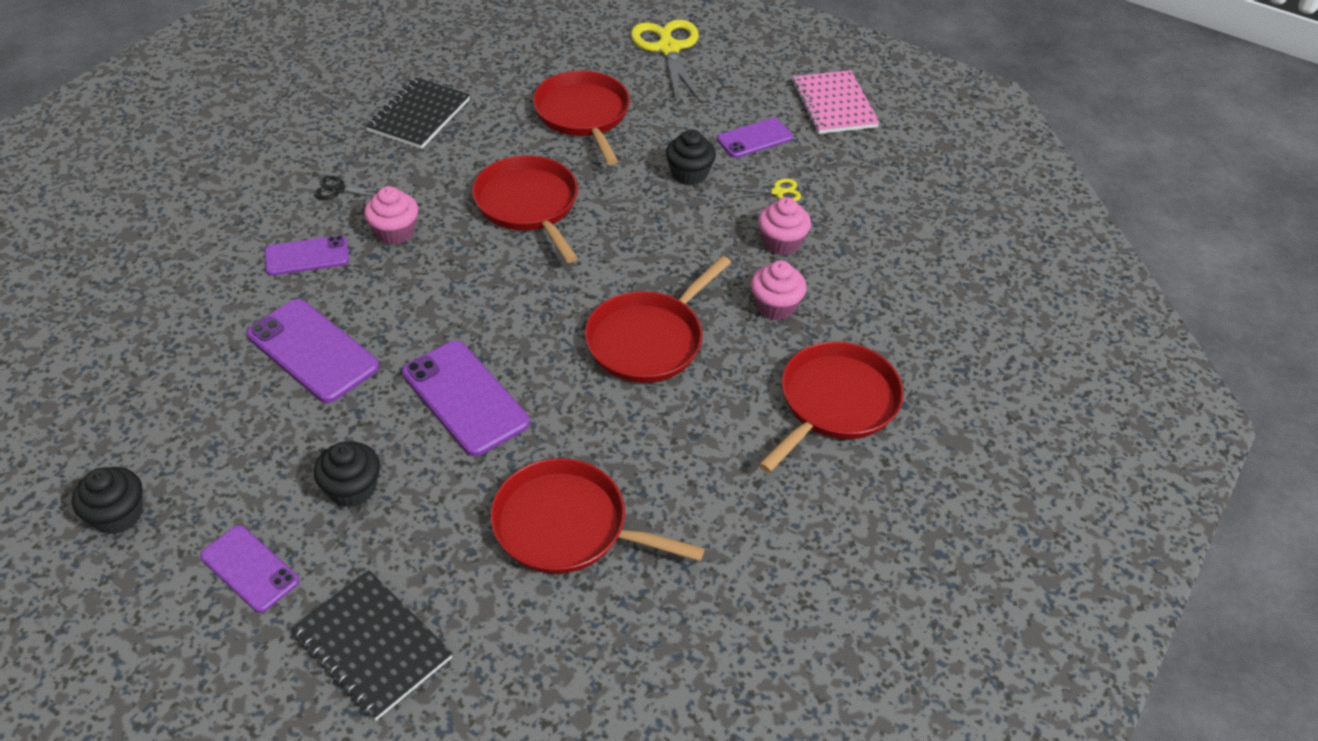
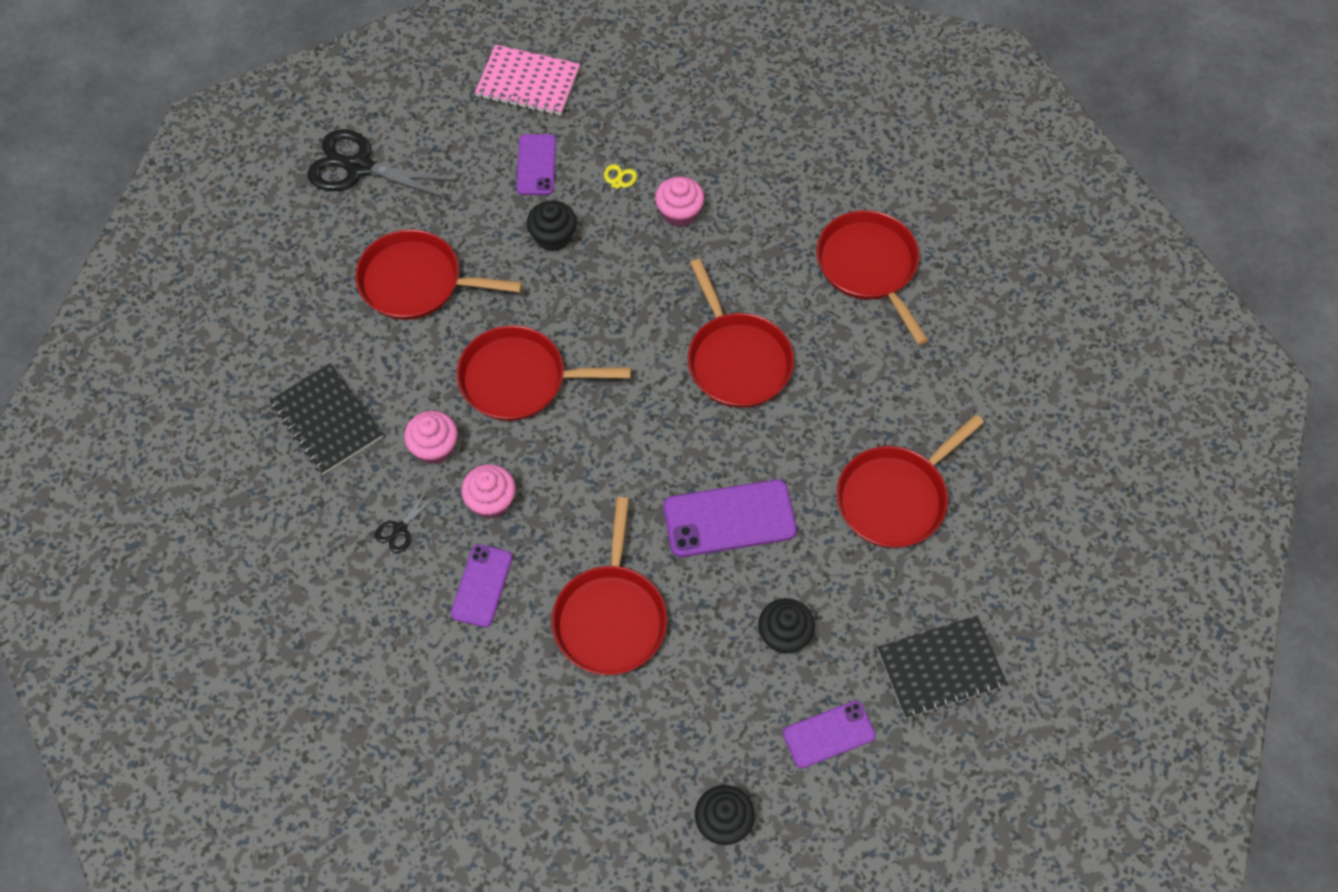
camera: 60 degrees left, 15 degrees up
(313, 351) = (611, 617): purple phone -> red pan
(668, 48) = (358, 167): yellow scissors -> black scissors
(775, 306) = (749, 254): pink cupcake -> pink cupcake (434, 447)

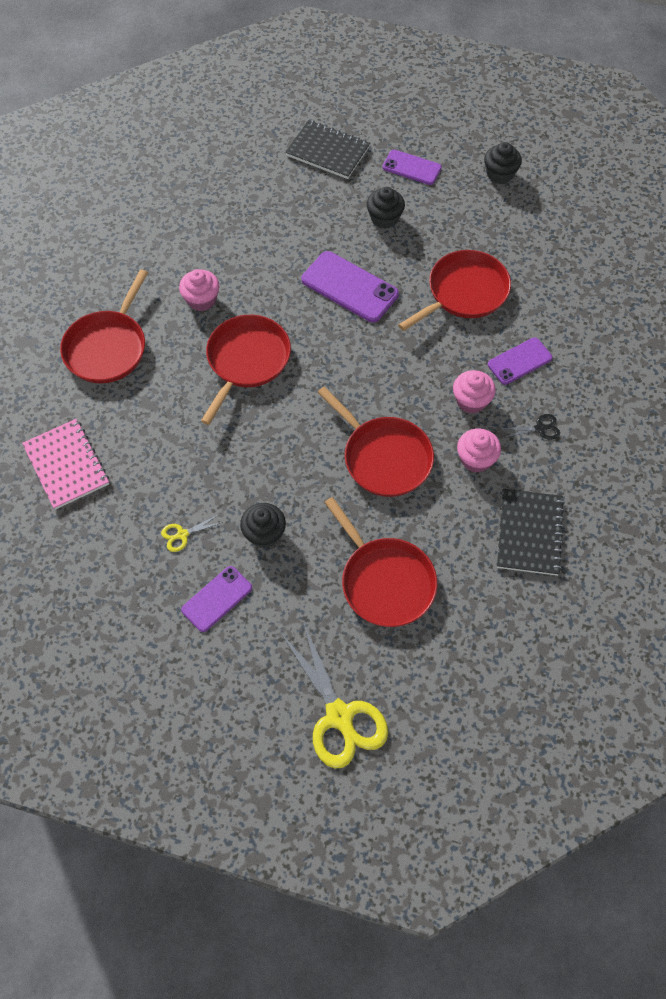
camera: 135 degrees left, 0 degrees up
(358, 167) = (340, 716): black scissors -> yellow scissors
(528, 82) = (148, 676): pink notebook -> pink notebook (66, 465)
(679, 213) = (169, 478): pink cupcake -> pink cupcake (201, 300)
(895, 498) = (254, 229): red pan -> none

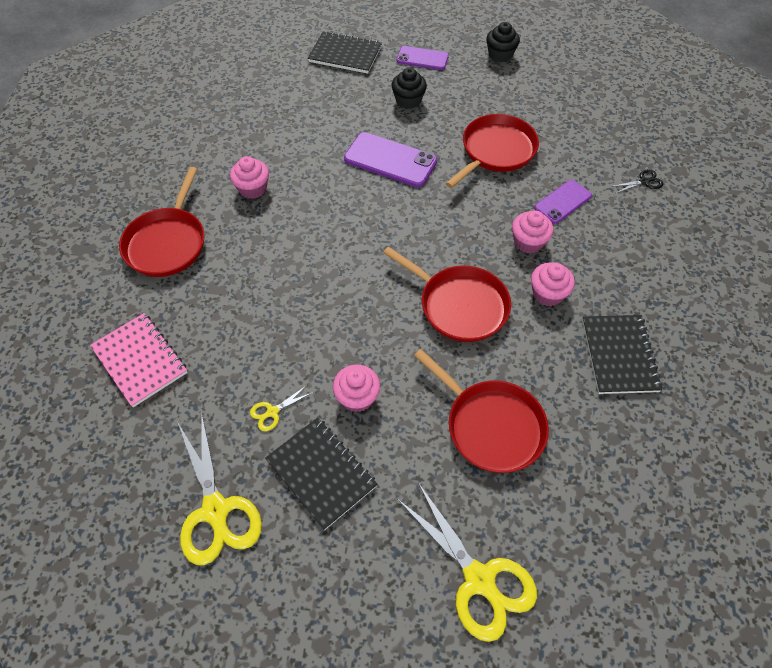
camera: 10 degrees left, 5 degrees down
(117, 617) = (216, 511): none -> yellow scissors
(217, 599) = (321, 473): purple phone -> black notebook
(246, 360) = (306, 236): red pan -> none
(264, 533) = (357, 397): black cupcake -> pink cupcake
(540, 428) = (599, 257): black scissors -> black scissors (644, 181)

